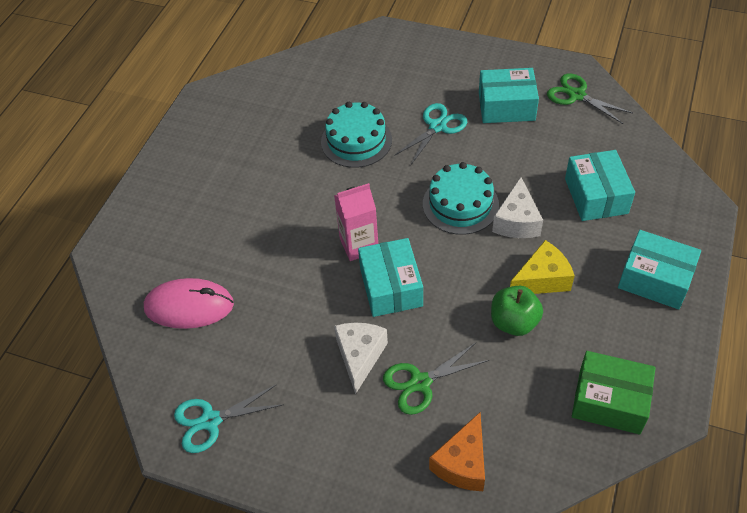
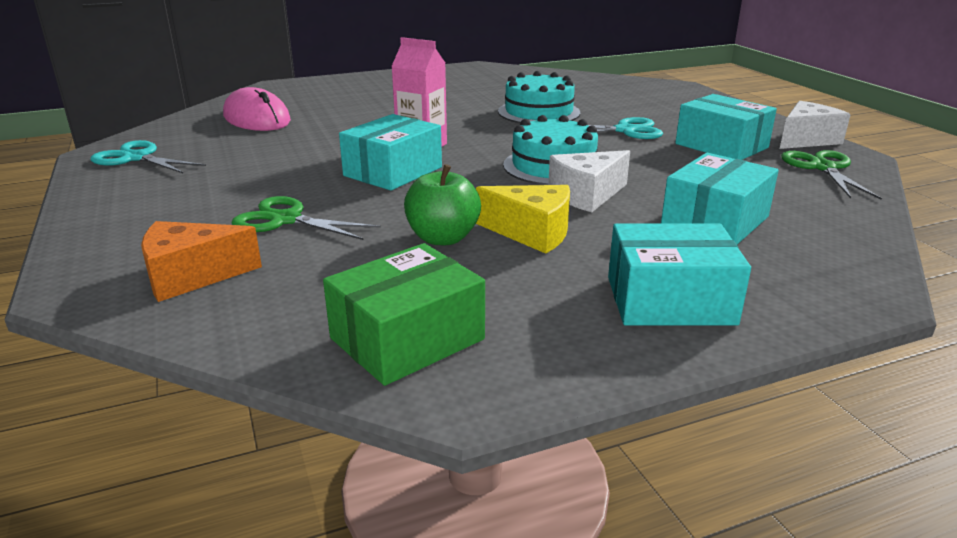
camera: 45 degrees right, 25 degrees down
(360, 356) = (284, 185): white cheese -> white cheese (806, 140)
(609, 401) = (407, 339): green box -> green box turned 75 degrees clockwise
(655, 279) = (670, 300): turquoise box -> turquoise box turned 75 degrees counterclockwise

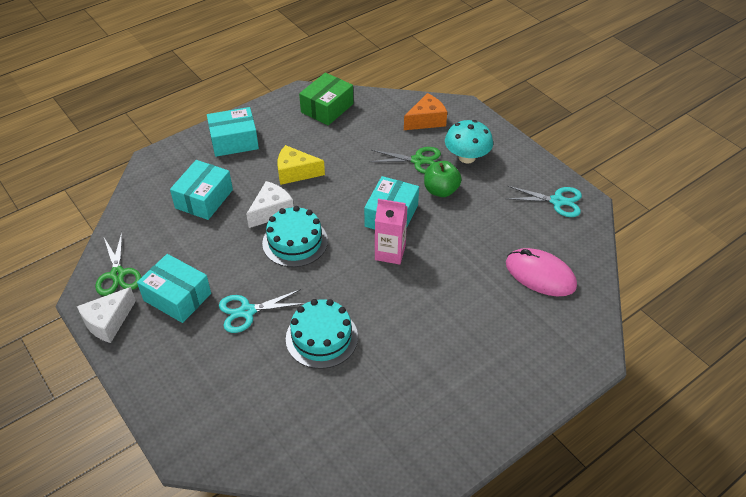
camera: 165 degrees right, 20 degrees up
(193, 213) = (467, 157): none -> turquoise mushroom
(443, 238) = (336, 161): green apple -> green apple (441, 190)

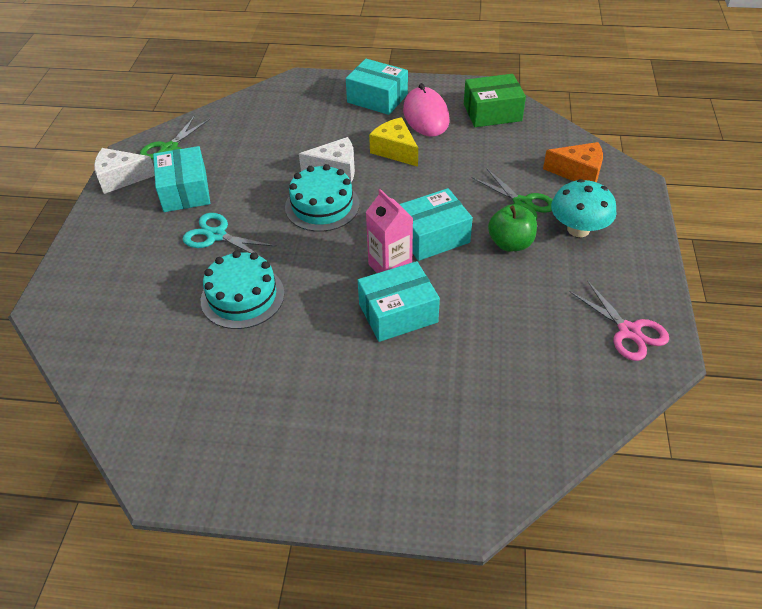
camera: 45 degrees right, 0 degrees up
(204, 199) = (297, 130): turquoise box -> turquoise box (398, 313)
(540, 275) = (513, 389): pink mouse -> pink mouse (426, 115)
(557, 201) = (629, 331): turquoise scissors -> pink scissors

